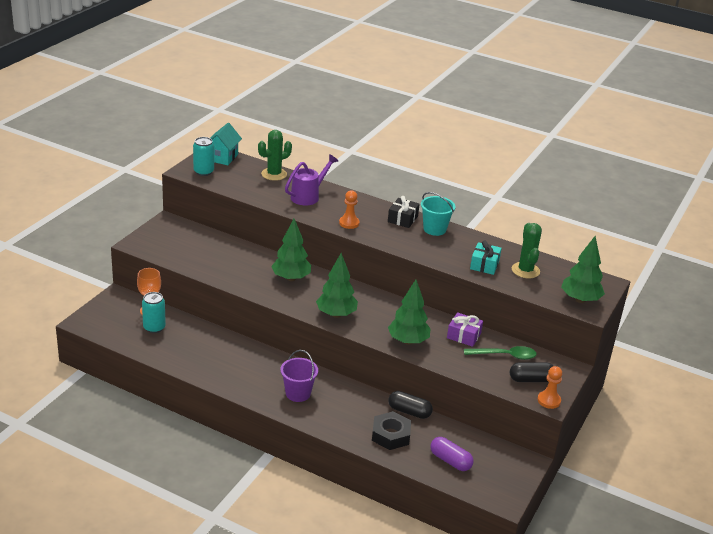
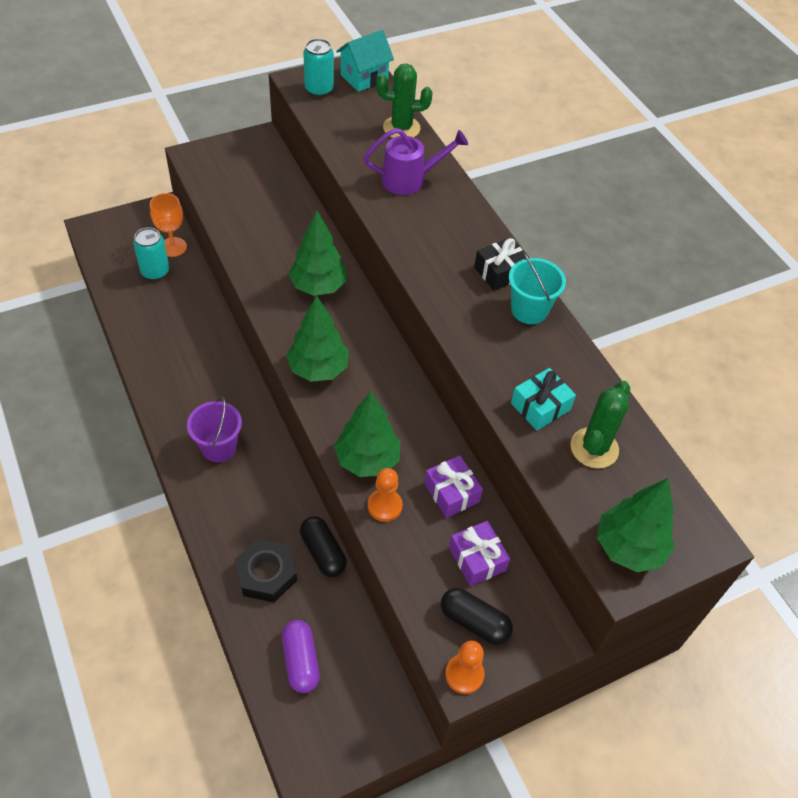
camera: 35 degrees right, 20 degrees up
(349, 223) = (419, 246): orange pawn -> orange pawn (384, 506)
(505, 356) = (477, 559): green spoon -> purple gift

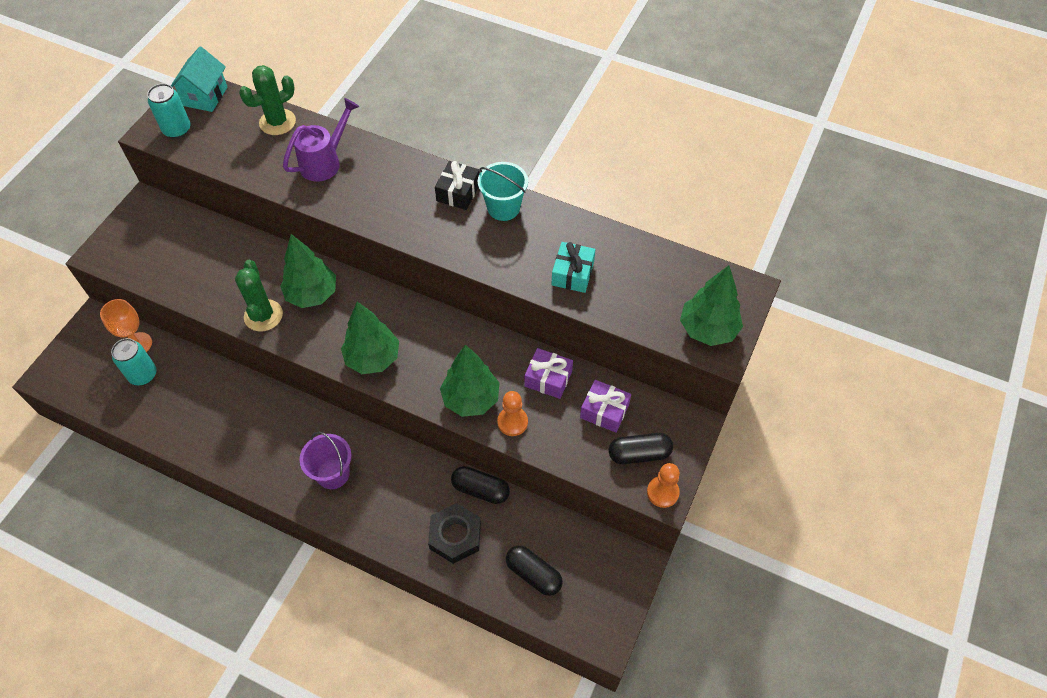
camera: 35 degrees left, 5 degrees up
(300, 661) = (533, 574): purple capsule -> black capsule
(594, 448) = (631, 278): green cactus -> green cactus (263, 315)

